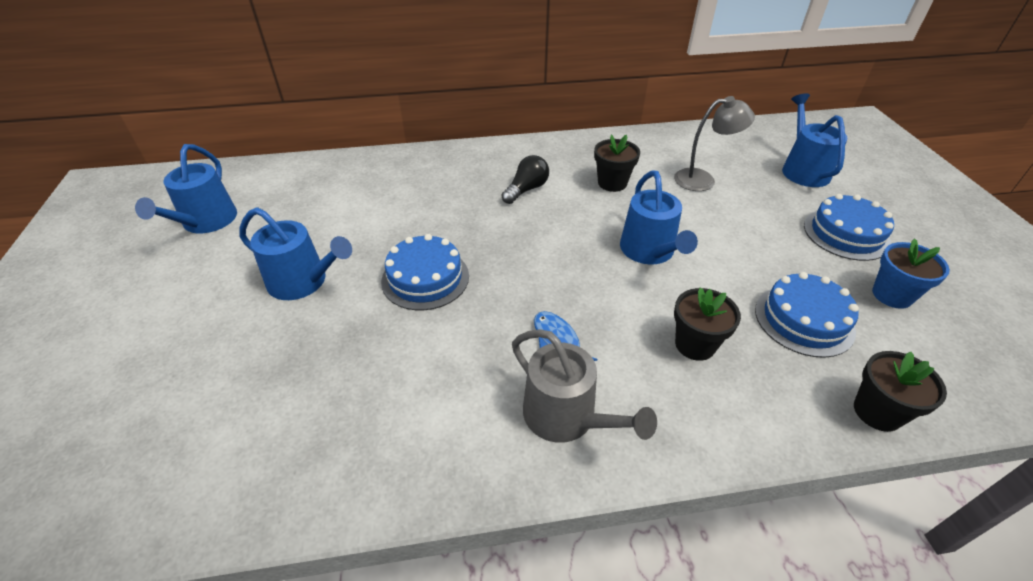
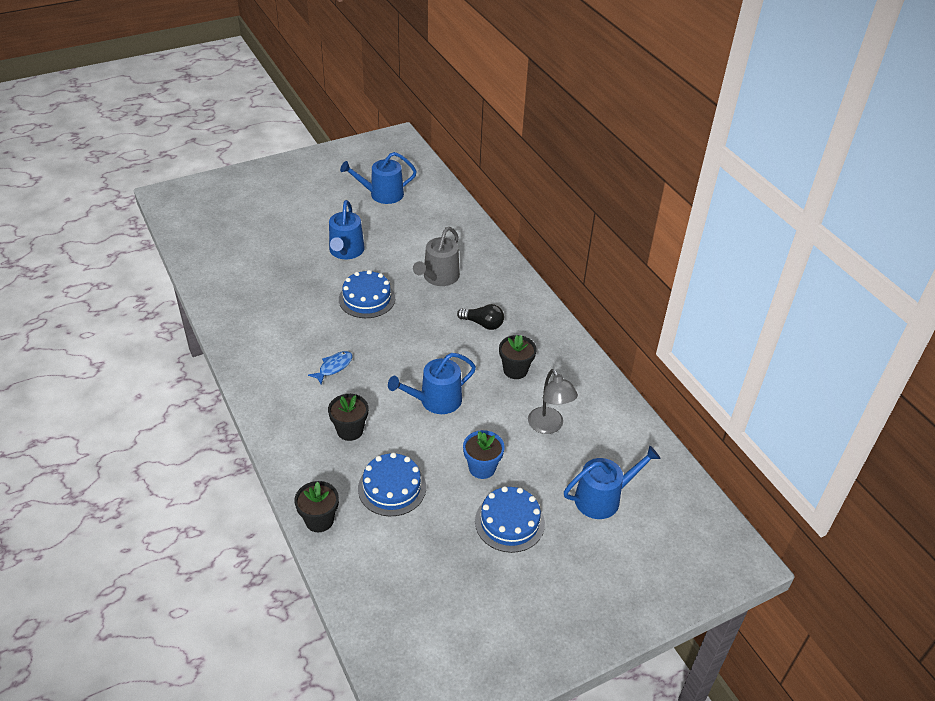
camera: 70 degrees right, 0 degrees up
(566, 417) = (279, 379): grey watering can -> grey watering can (439, 277)
(892, 295) = (438, 544): blue flower pot -> blue flower pot (482, 468)

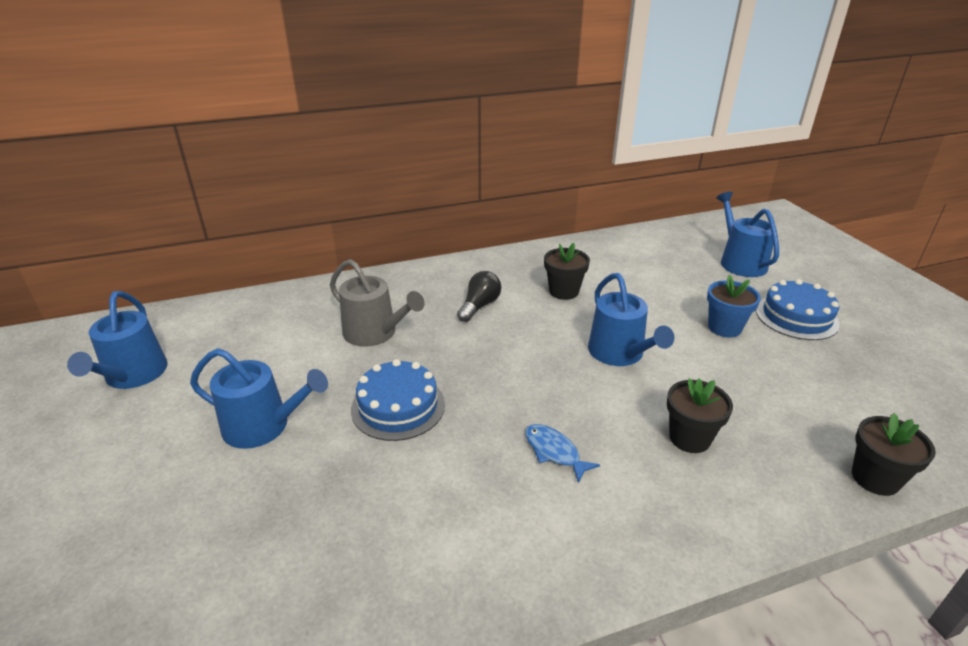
camera: 80 degrees left, 10 degrees down
(392, 488) = (783, 401): blue cake -> none
(549, 426) = (650, 280): grey lamp -> none

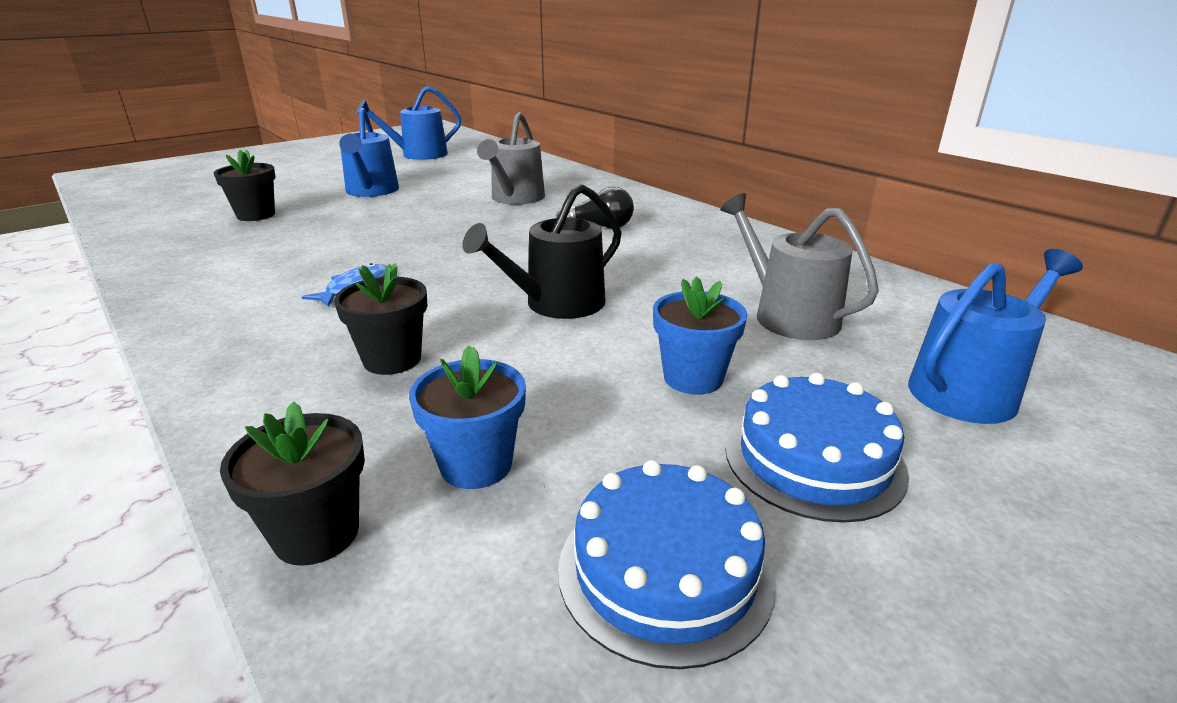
camera: 70 degrees right, 5 degrees down
(398, 406) = (408, 222): blue cake -> blue cake (665, 570)
(564, 291) = (677, 260): black flower pot -> black flower pot (256, 215)
(619, 353) = (557, 304): blue watering can -> black watering can
(657, 279) = (788, 315): none -> grey watering can
(809, 415) = (476, 465): none -> blue flower pot

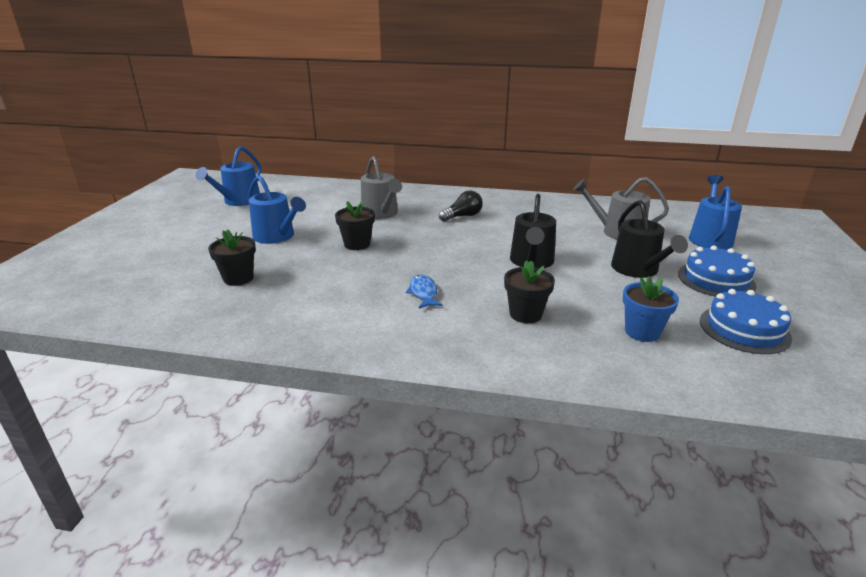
camera: 40 degrees left, 0 degrees up
(316, 534) = (649, 378): black flower pot -> black flower pot (357, 244)
(693, 378) = (638, 270): blue flower pot -> black watering can

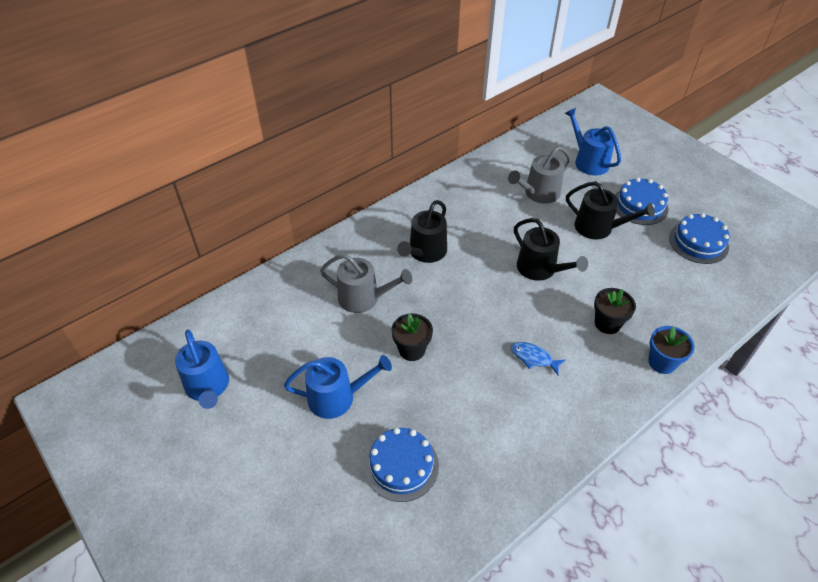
camera: 50 degrees left, 20 degrees up
(238, 278) = (401, 465): black flower pot -> blue cake
(462, 216) = (425, 252): black light bulb -> black watering can
(642, 332) = (669, 286): blue flower pot -> blue flower pot (662, 362)

